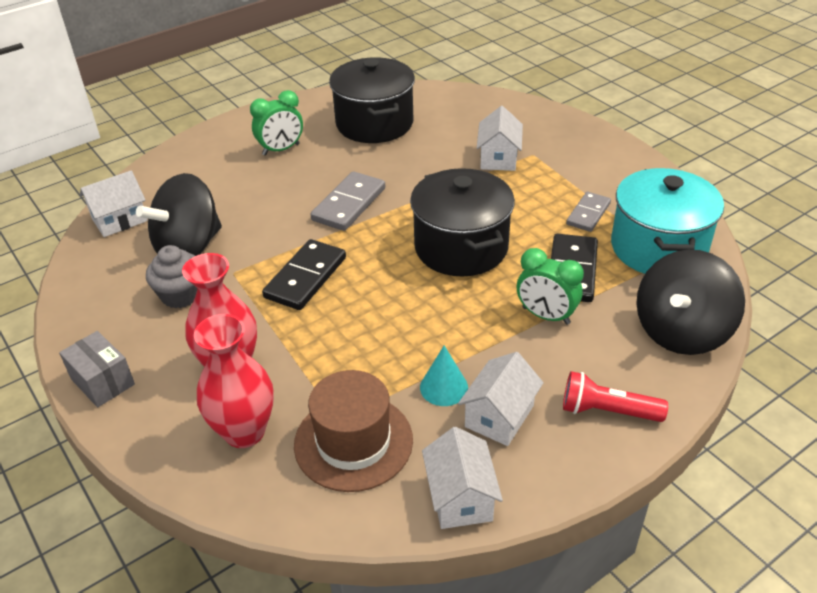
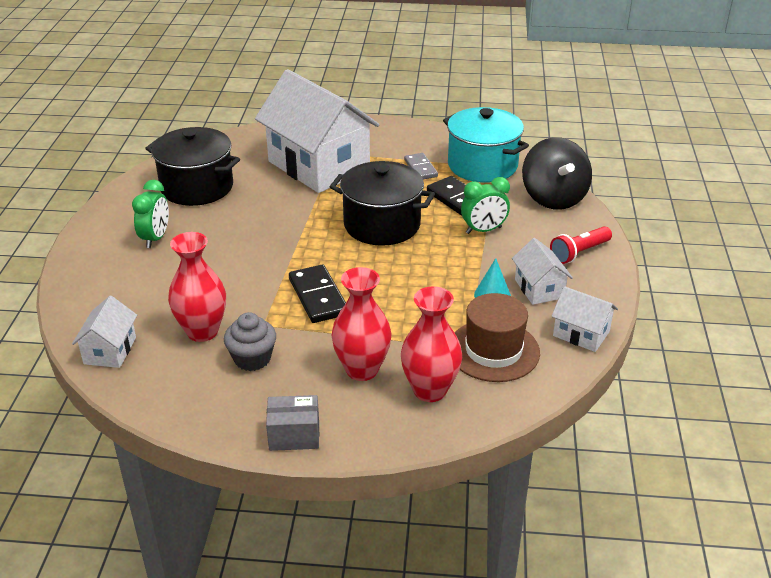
camera: 50 degrees left, 5 degrees down
(189, 247) = (202, 331): black spinning top -> red vase
(349, 204) = (269, 242): grey domino -> none
(498, 158) = (318, 166): white house -> white house, size x2.27

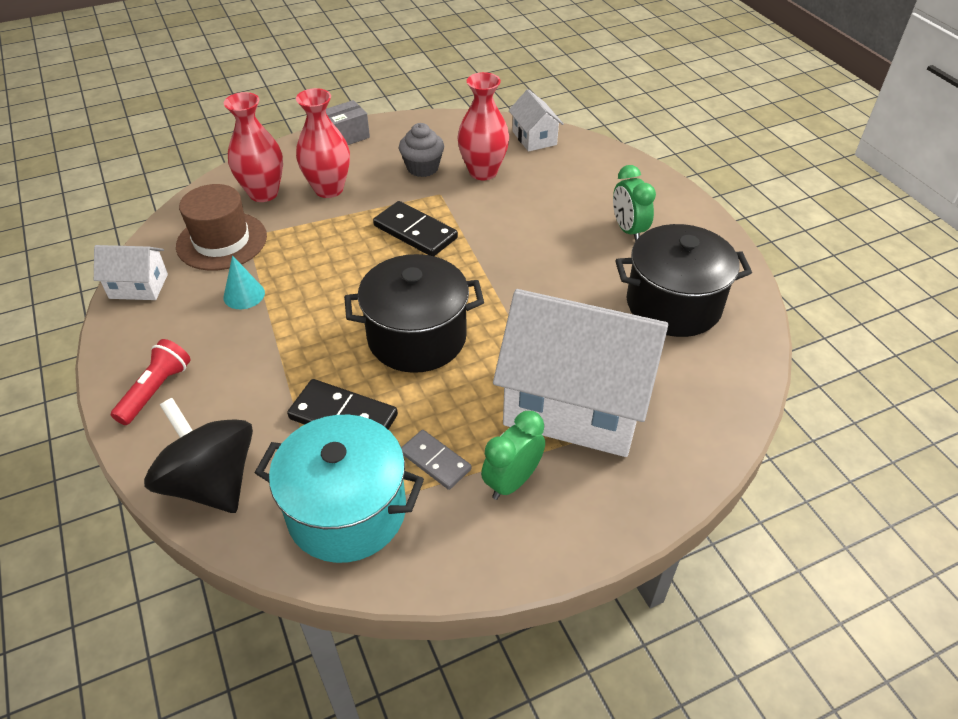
camera: 150 degrees right, 10 degrees up
(483, 230) = (289, 379): green clock -> green clock (512, 481)
(539, 289) = (195, 321): white house -> none

